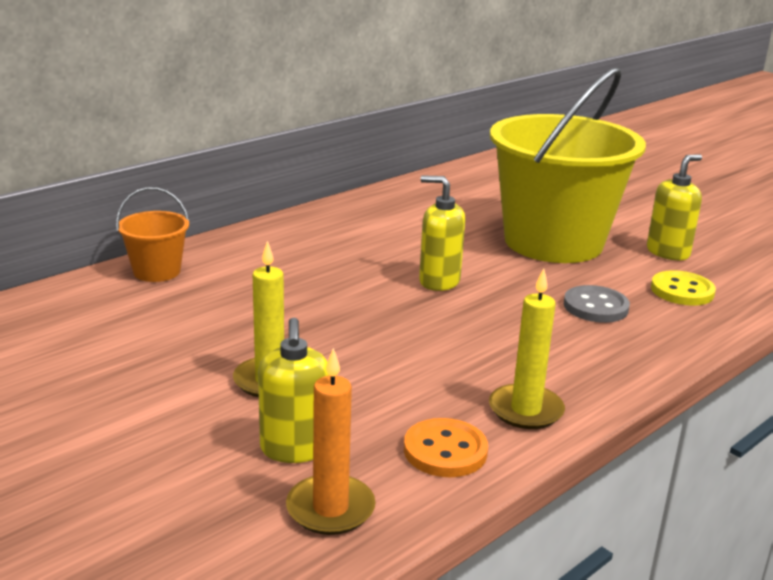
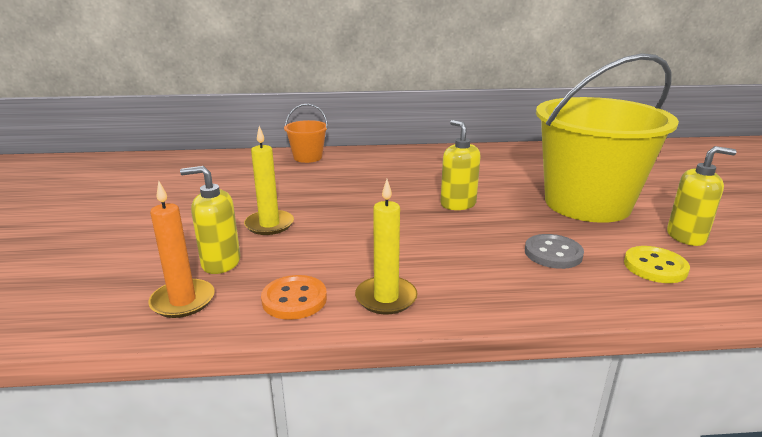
camera: 40 degrees right, 0 degrees up
(294, 449) = (220, 263): yellow soap dispenser -> yellow soap dispenser turned 60 degrees clockwise

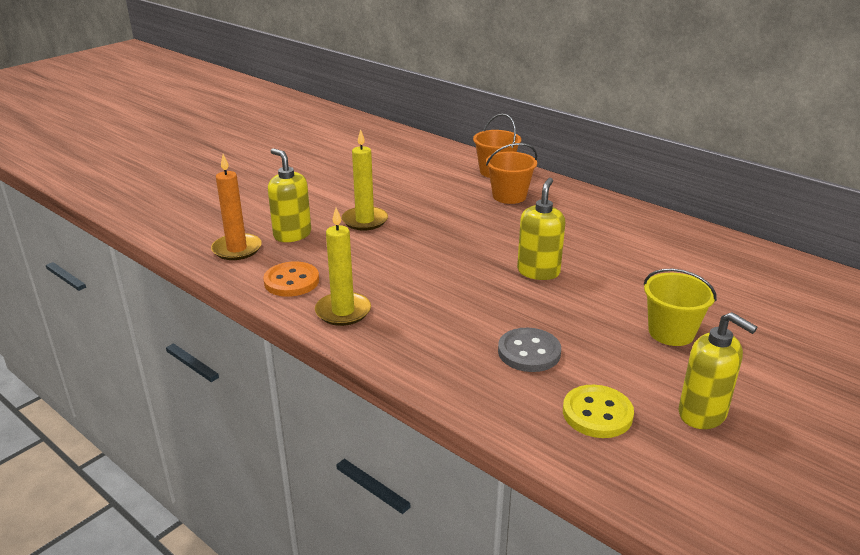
camera: 45 degrees right, 5 degrees up
(347, 168) = (509, 196): none -> orange bucket
(587, 203) = (671, 332): yellow bucket -> yellow bucket, size x0.42

